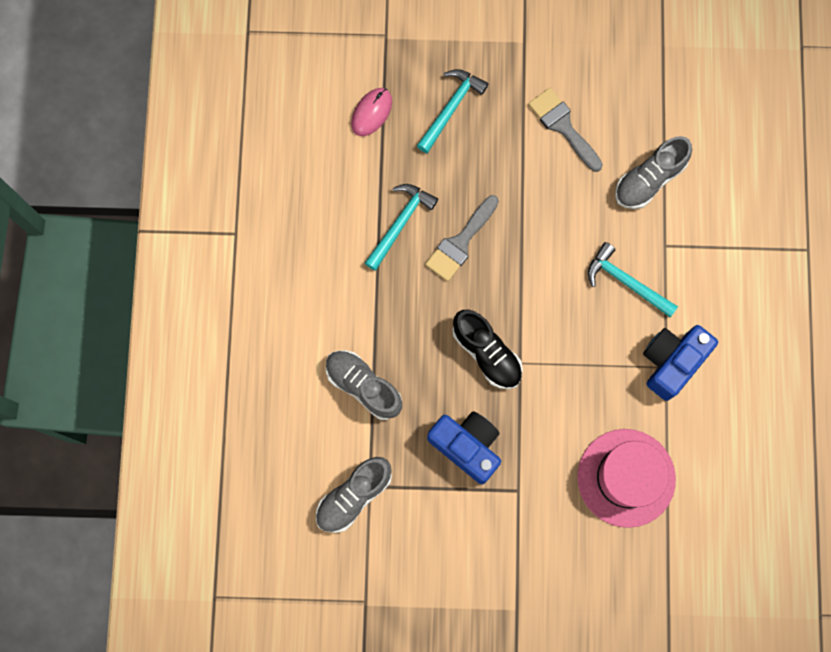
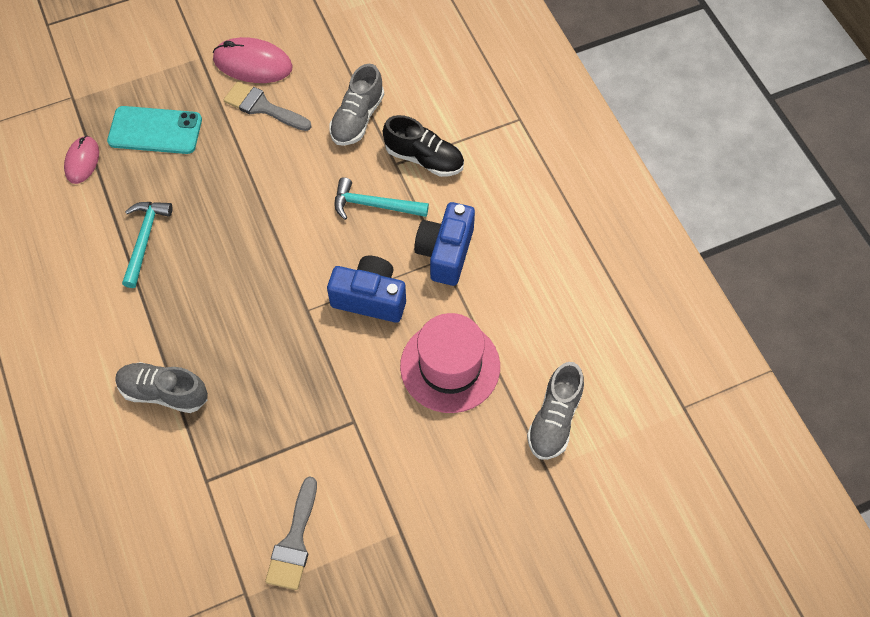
camera: 25 degrees left, 15 degrees down
(354, 496) = (193, 497): grey shoe -> grey shoe (554, 419)
(451, 108) = (155, 130): turquoise hammer -> turquoise phone
(460, 242) = (208, 233): grey brush -> grey brush (294, 541)
(467, 446) = (287, 403): blue camera -> blue camera (370, 298)
(486, 353) = (272, 314): black shoe -> black shoe (424, 158)
(572, 72) = (253, 64): none -> pink mouse

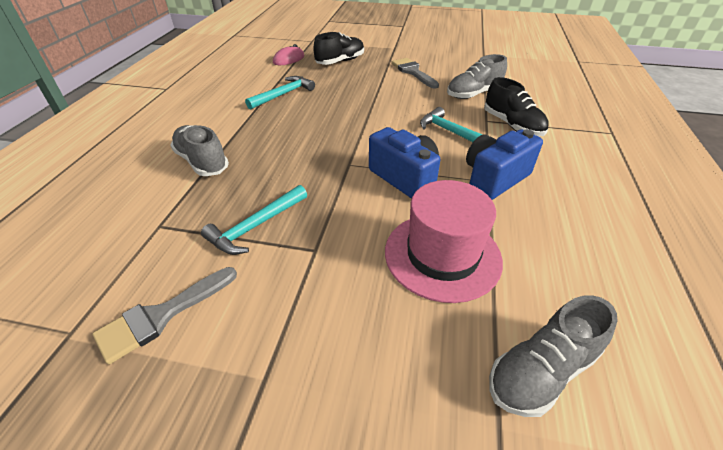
camera: 35 degrees right, 20 degrees down
(155, 130) = (340, 61): turquoise phone -> black shoe
(253, 64) = (423, 57): pink mouse -> none
(287, 430) = (256, 226): none -> turquoise hammer

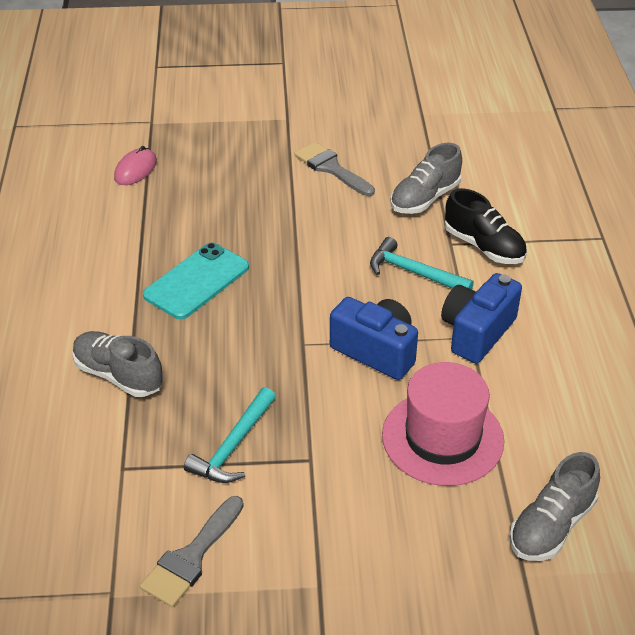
camera: 15 degrees left, 0 degrees up
(283, 94) = (164, 243): turquoise hammer -> none
(292, 116) = (196, 281): none -> turquoise phone
(340, 61) = (217, 162): black shoe -> none

